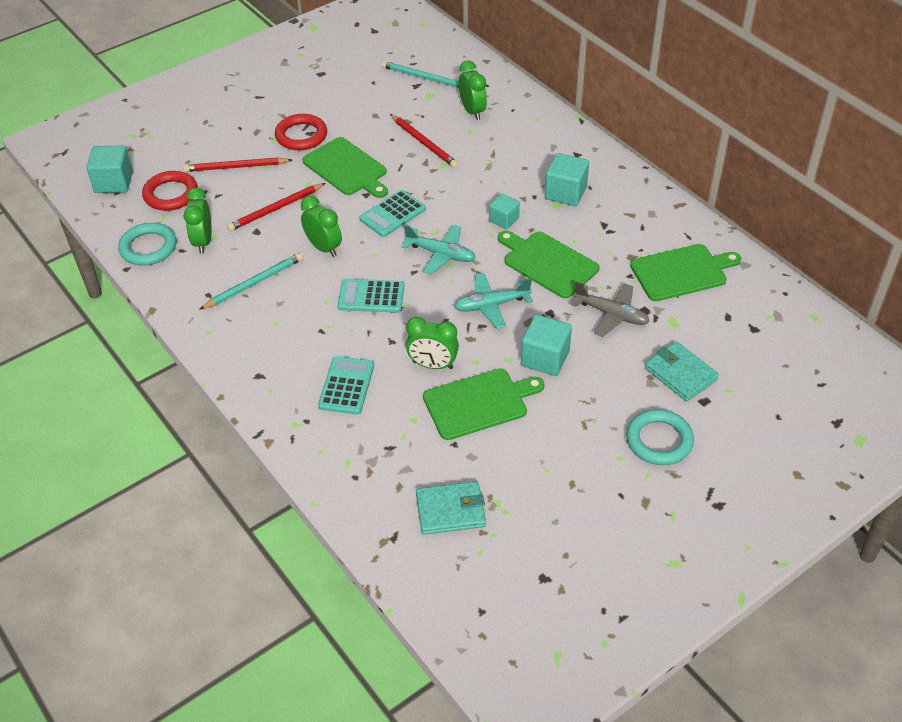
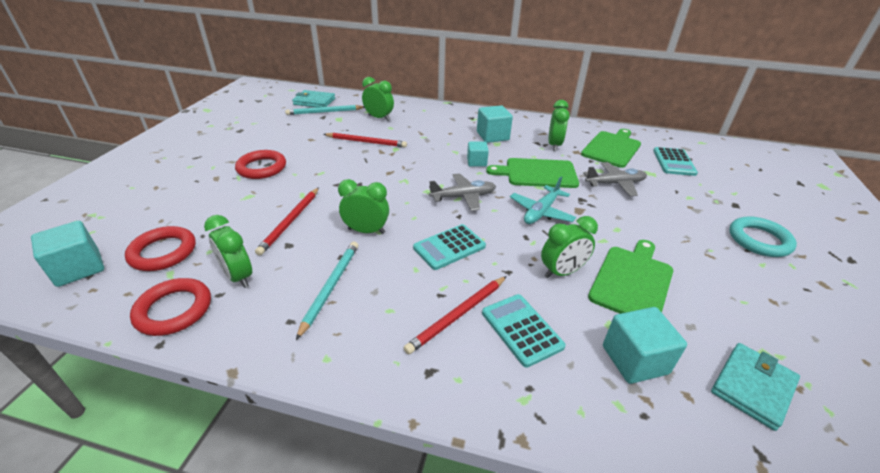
camera: 40 degrees left, 10 degrees down
(148, 248) = (174, 310): turquoise ring -> red ring
(236, 167) = (219, 207): red pencil -> red pencil (458, 315)
(347, 168) = (324, 174): green cutting board -> none
(392, 214) = (395, 187): turquoise calculator -> turquoise calculator (674, 162)
(441, 254) = (463, 197): turquoise plane -> grey plane
(545, 358) = (622, 227): turquoise cube -> turquoise cube (634, 360)
(618, 237) = (554, 145): none -> green clock
(680, 374) = (700, 197): turquoise wallet -> turquoise wallet (314, 101)

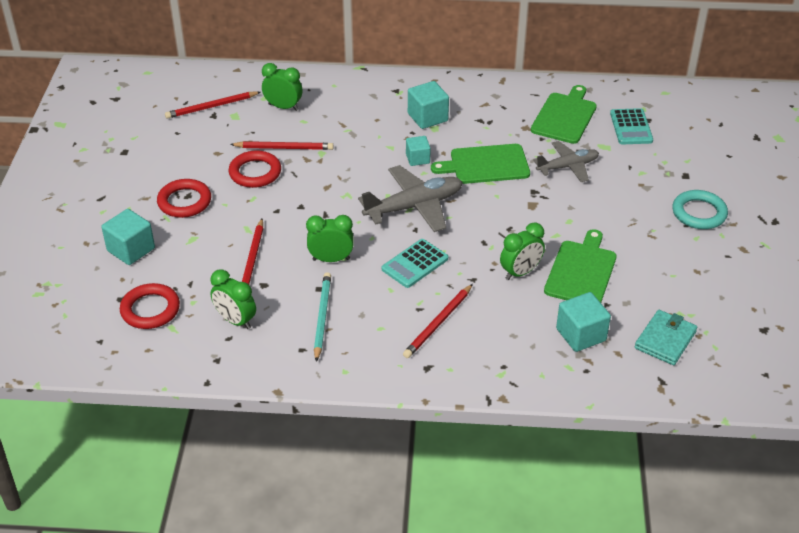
camera: 10 degrees left, 5 degrees up
(78, 268) = (85, 336): turquoise cube -> turquoise cube (131, 249)
(174, 310) = (199, 356): red ring -> red ring (255, 172)
(314, 101) = (189, 90): turquoise wallet -> none
(324, 112) = (211, 107): turquoise pencil -> red pencil
(463, 197) = (414, 206): grey plane -> grey plane, size x1.53
(521, 329) = (492, 326): turquoise calculator -> none
(541, 212) = (495, 213): turquoise plane -> none
(554, 145) = (500, 121): green clock -> none

